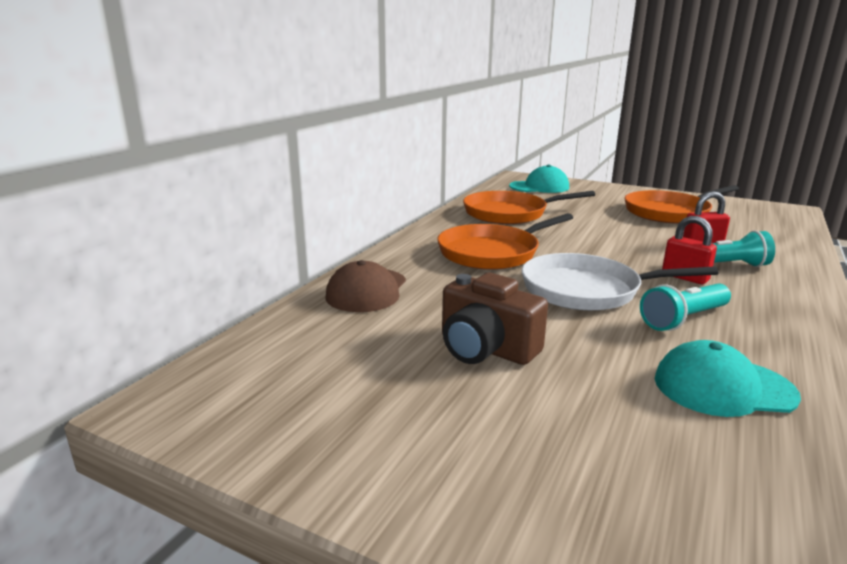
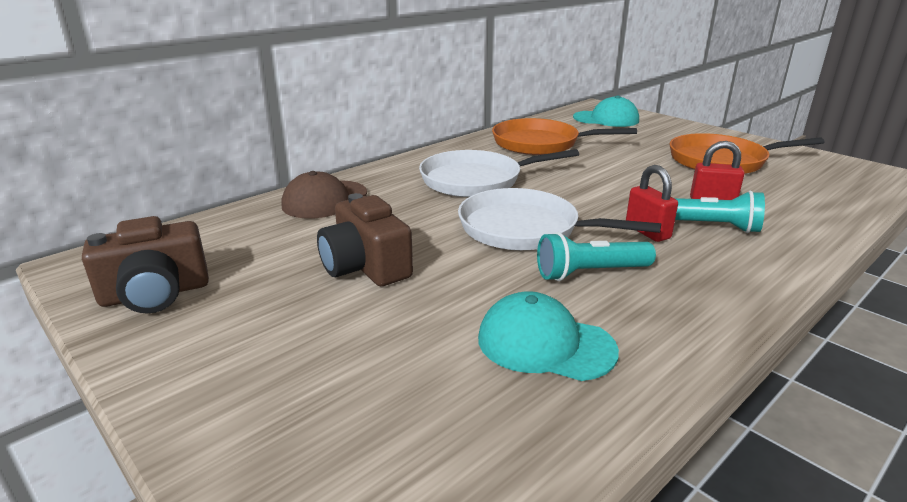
camera: 20 degrees right, 5 degrees up
(293, 420) = (155, 294): none -> brown camera
(492, 253) = (476, 180): orange pan -> white pan

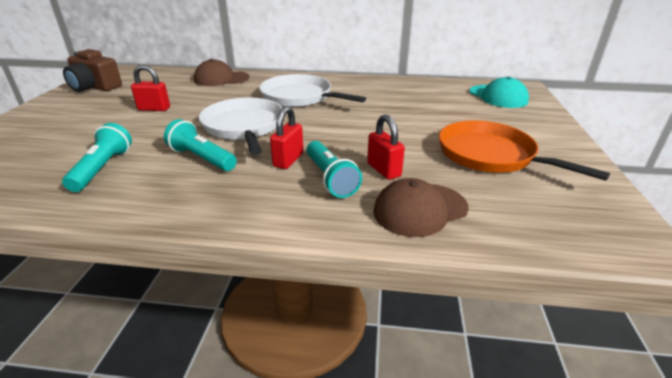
camera: 50 degrees right, 5 degrees up
(365, 266) = (154, 109): brown camera -> red padlock
(540, 143) = (397, 93): orange pan -> none
(545, 344) = (103, 168): turquoise cap -> turquoise flashlight
(797, 212) = (420, 209): none -> brown cap

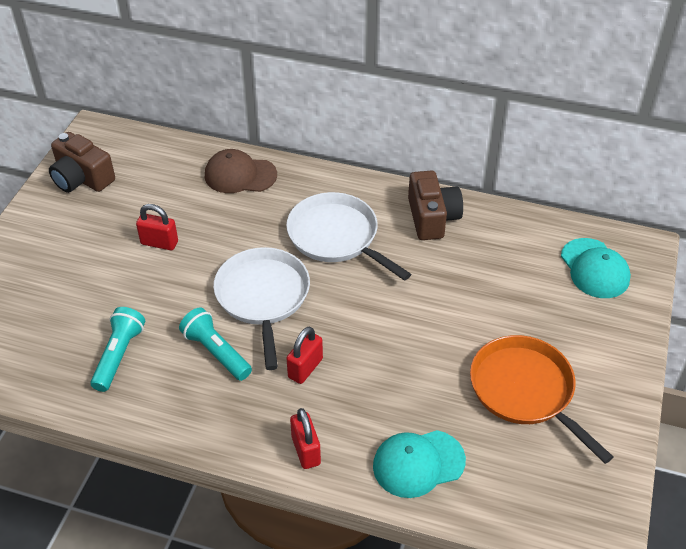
camera: 10 degrees right, 15 degrees up
(330, 178) = (343, 405): turquoise flashlight -> none
(368, 85) = (432, 218): none -> brown camera
(383, 170) = (401, 399): red padlock -> red padlock (306, 450)
(420, 209) = (418, 463): brown cap -> turquoise cap

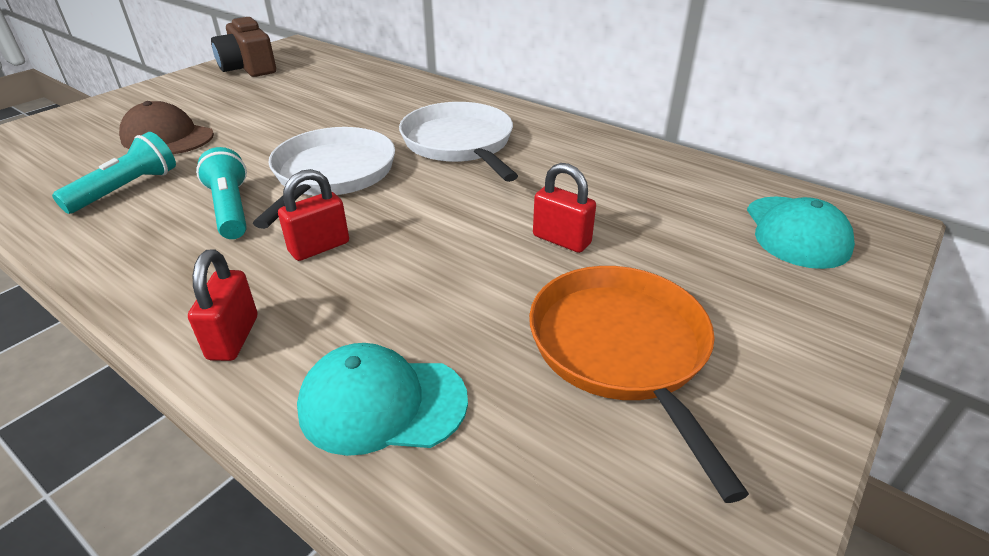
camera: 20 degrees right, 10 degrees down
(159, 243) = (269, 117): red padlock -> red padlock (561, 240)
(240, 175) = (397, 87): brown cap -> brown cap (167, 137)
(432, 218) = (586, 148): brown camera -> none

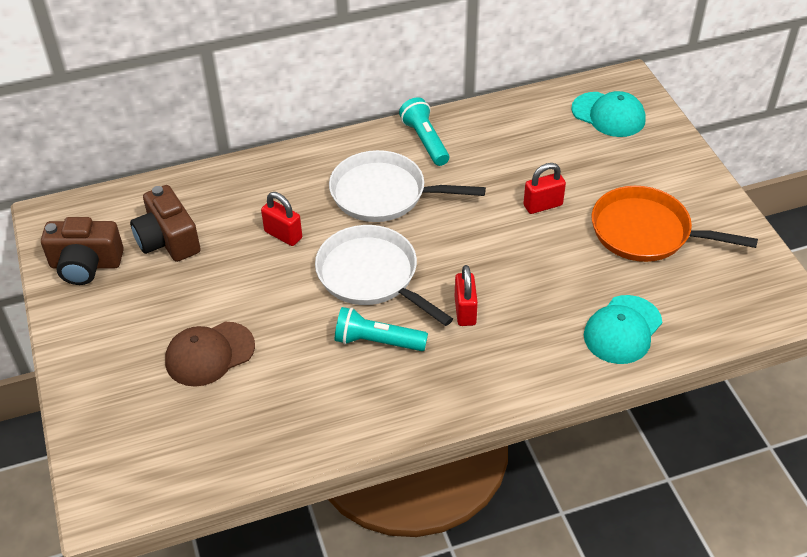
camera: 55 degrees left, 10 degrees up
(126, 189) = (292, 394): turquoise flashlight -> turquoise flashlight (425, 141)
(233, 337) = (530, 372): red padlock -> red padlock (283, 235)
(301, 83) = (168, 240): none -> brown camera

